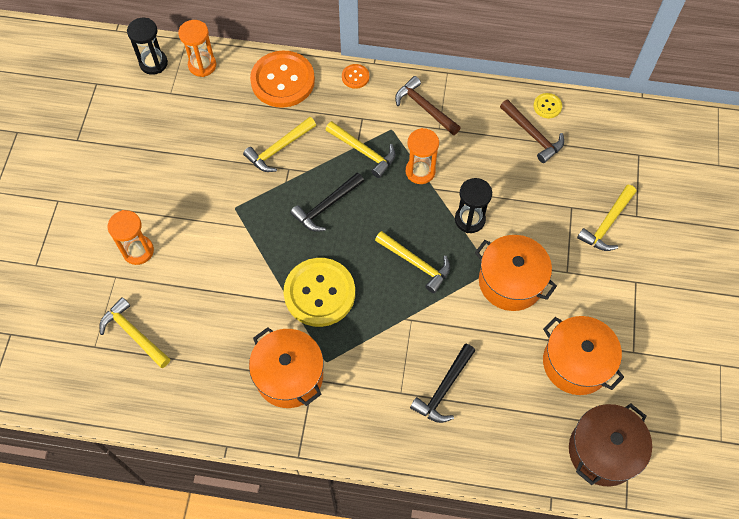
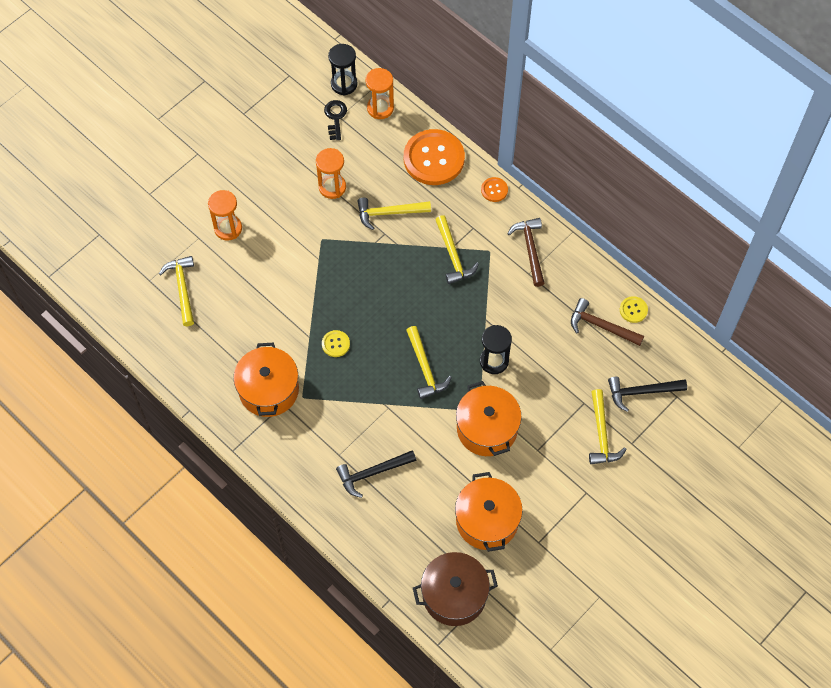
camera: 35 degrees right, 0 degrees up
(167, 95) = (335, 117): none -> black key
(319, 293) = (335, 344): yellow button -> yellow button, size x0.44
(326, 206) = (391, 281): black hammer -> black hammer (641, 392)
(420, 171) = (485, 299): orange hourglass -> orange hourglass (332, 187)
(533, 135) = (601, 326): brown hammer -> brown hammer turned 120 degrees clockwise
(607, 224) = (602, 434): yellow hammer -> yellow hammer turned 75 degrees counterclockwise

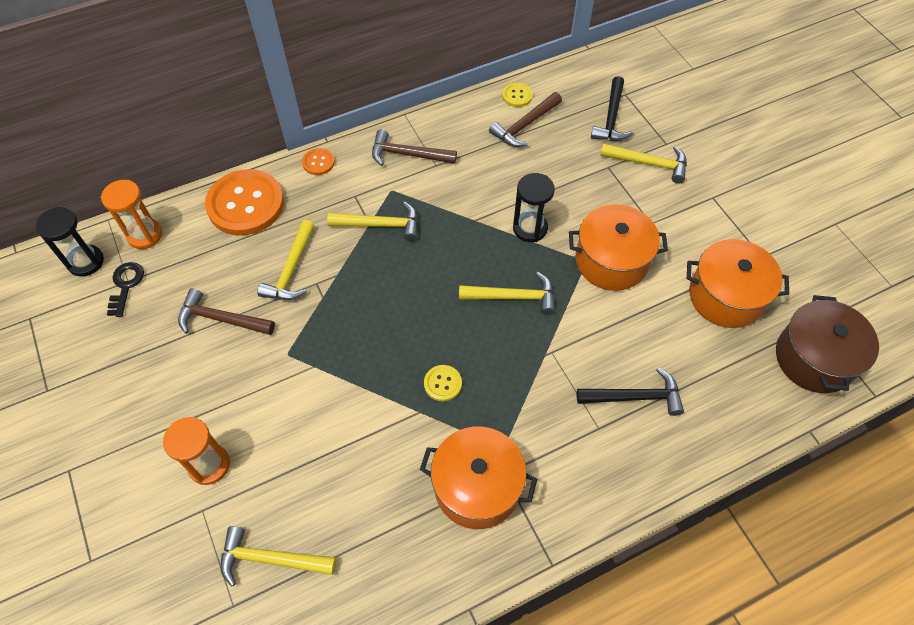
camera: 70 degrees left, 5 degrees down
(332, 187) = (221, 319): orange hourglass -> brown hammer
(335, 117) = (126, 285): black key -> black key turned 75 degrees clockwise
(372, 473) = (635, 397): black hammer -> black hammer turned 90 degrees counterclockwise

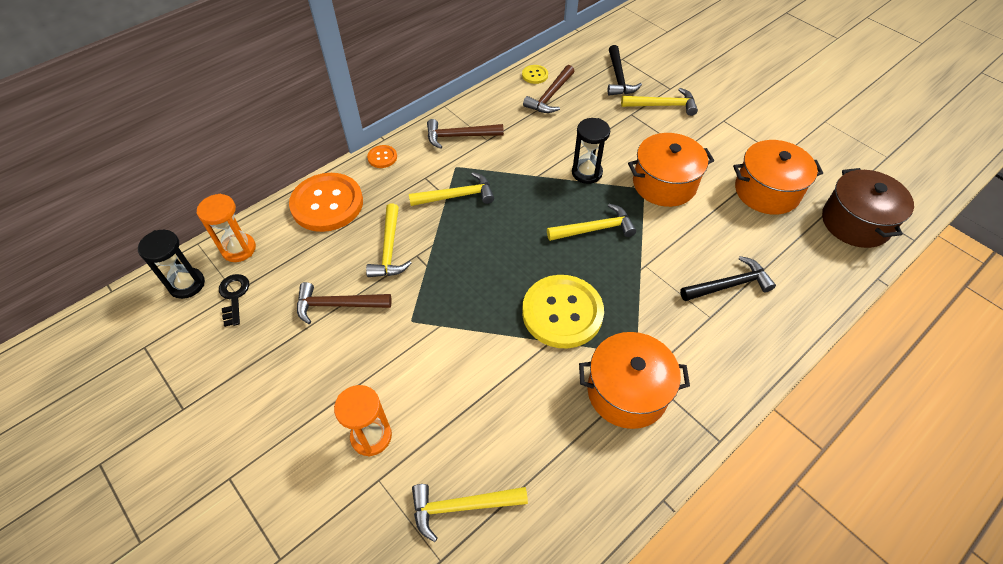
camera: 15 degrees left, 5 degrees down
(442, 383) = (562, 312): yellow button -> yellow button, size x2.30

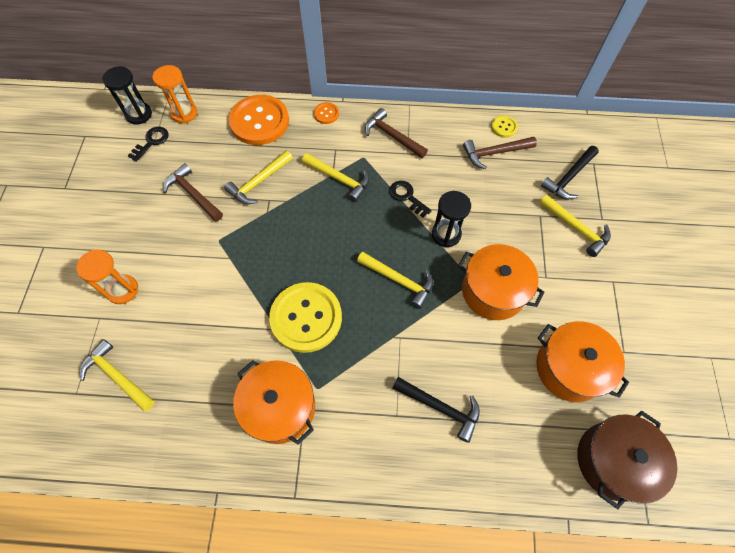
camera: 45 degrees right, 10 degrees up
(526, 169) = (407, 197): none -> black key

